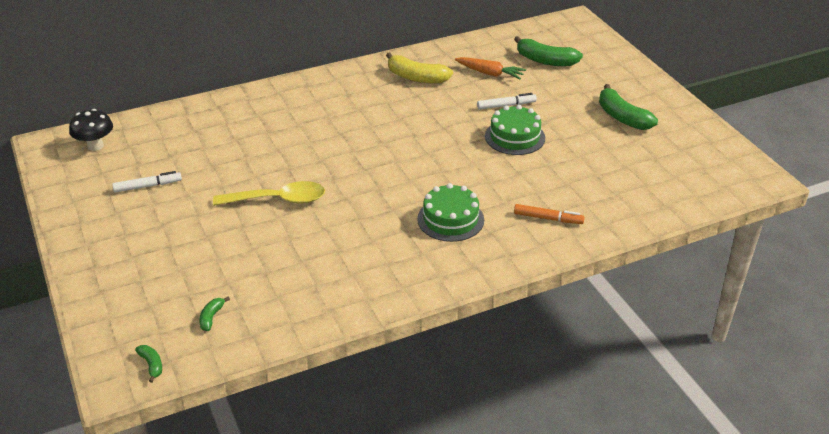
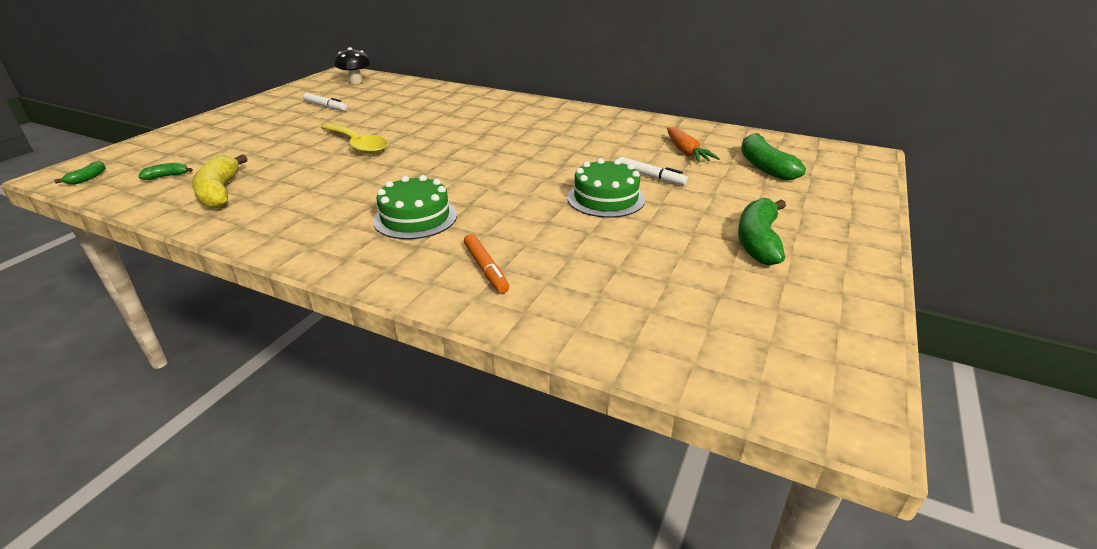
camera: 50 degrees right, 5 degrees down
(416, 77) = (616, 130): yellow banana -> yellow banana (220, 192)

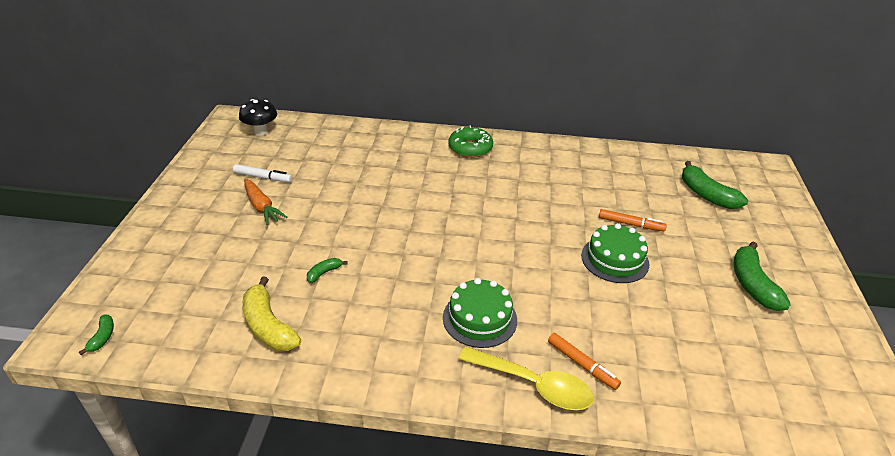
camera: 20 degrees left, 5 degrees up
(167, 176) = (190, 316): green banana -> green banana (324, 273)
(357, 145) = (346, 231): yellow spoon -> yellow spoon (534, 385)
(532, 108) = (470, 148): none -> green donut
(650, 176) = (630, 224): white marker -> orange marker
(686, 152) = (638, 187): orange carrot -> orange carrot (261, 207)

